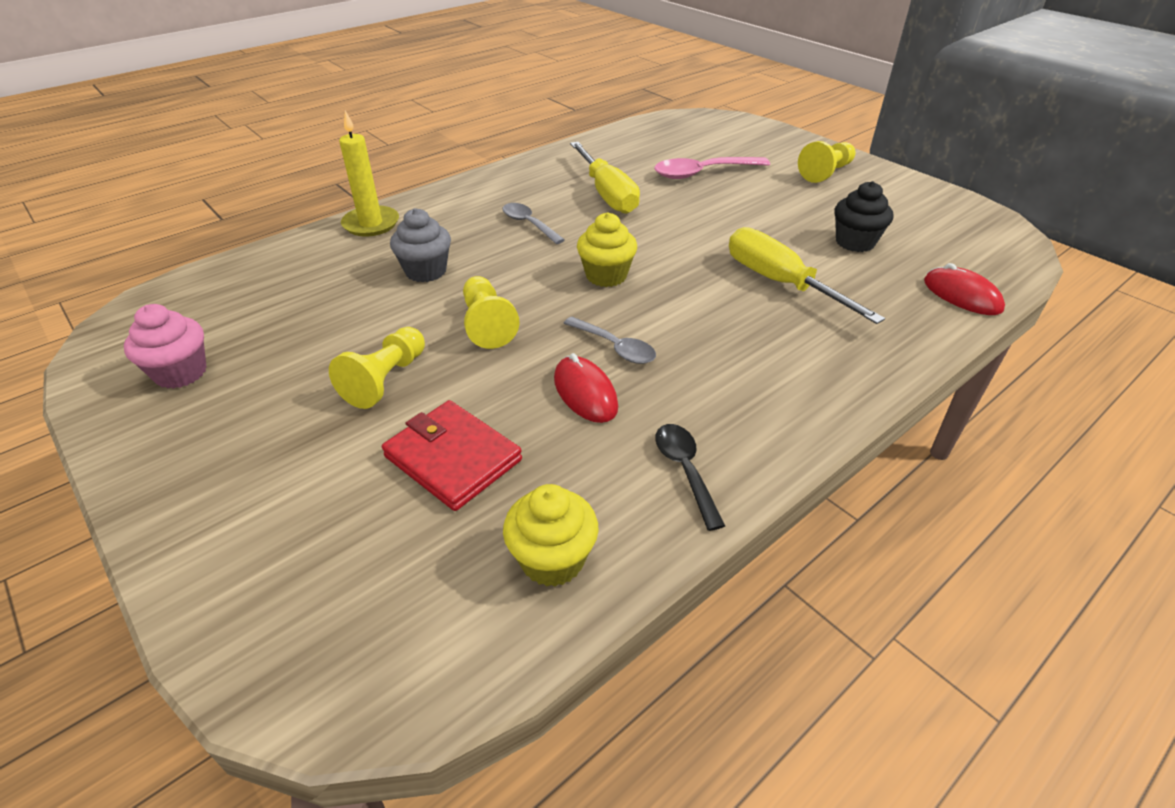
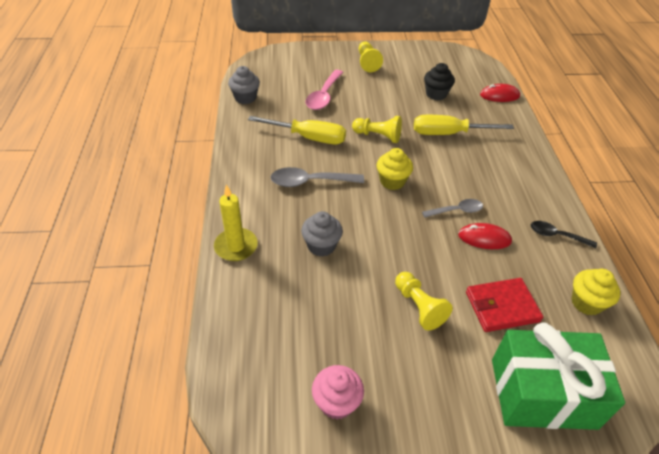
camera: 55 degrees left, 5 degrees up
(301, 562) = (542, 393): none -> green gift
(487, 324) = (399, 245): yellow pawn -> yellow pawn (378, 136)
(529, 224) = (310, 182): grey spoon -> grey spoon, size x1.55
(619, 137) = (245, 98): none -> grey cupcake

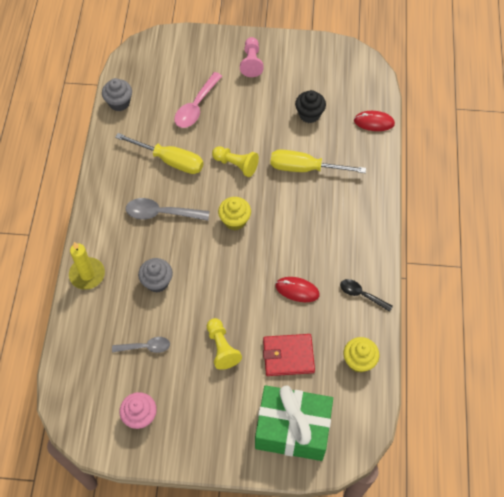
camera: 10 degrees right, 15 degrees up
(367, 63) = (251, 62): yellow pawn -> pink pawn
(456, 211) = (282, 259): grey spoon -> grey spoon (145, 347)

